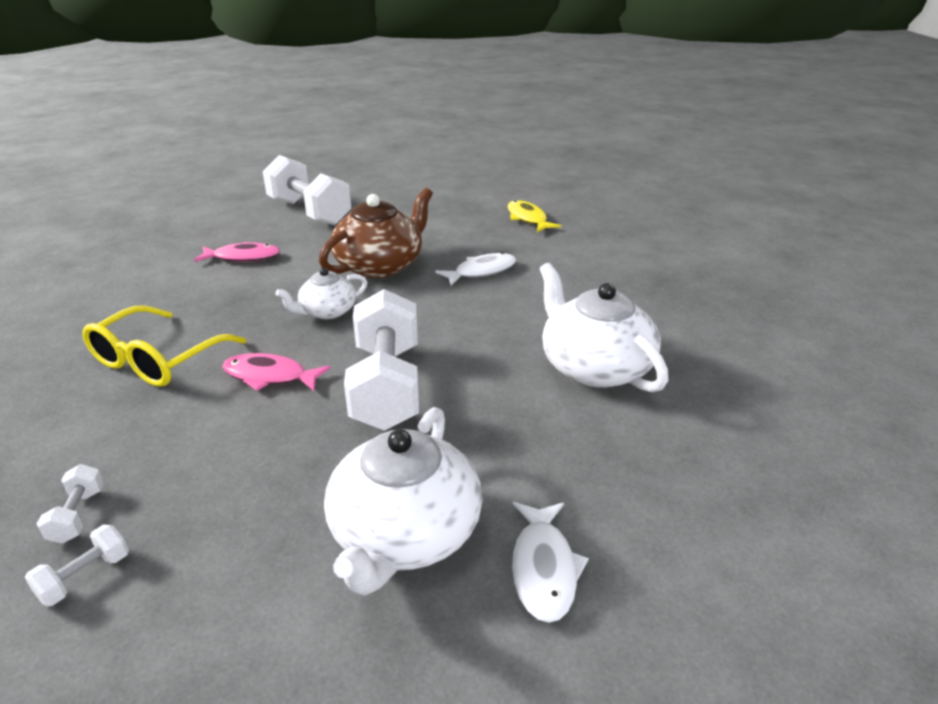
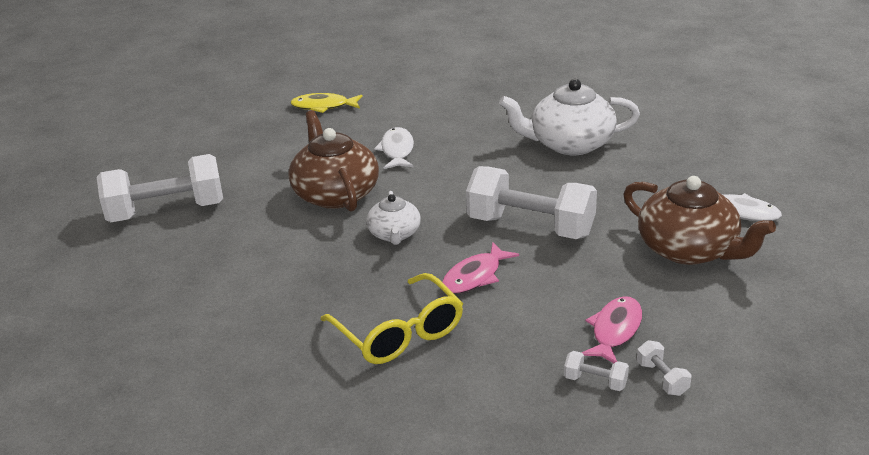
camera: 60 degrees left, 0 degrees up
(243, 257) = (234, 265): pink fish -> pink fish (615, 331)
(404, 534) = (689, 249): white teapot -> brown teapot

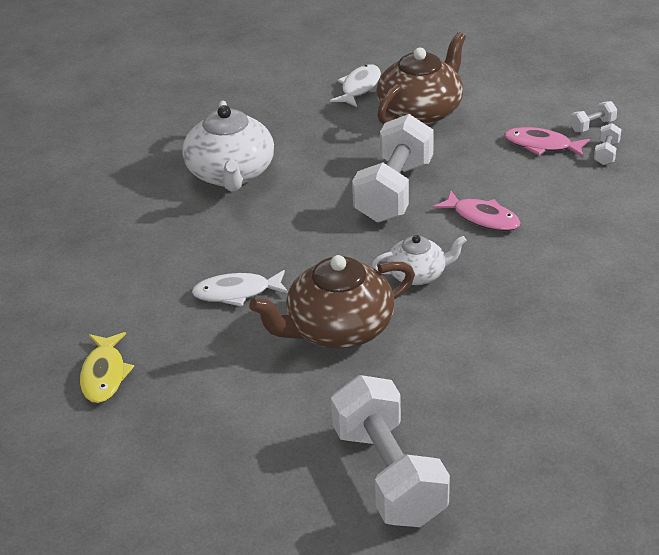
camera: 95 degrees left, 5 degrees up
(399, 333) = (578, 253): yellow glasses -> none

